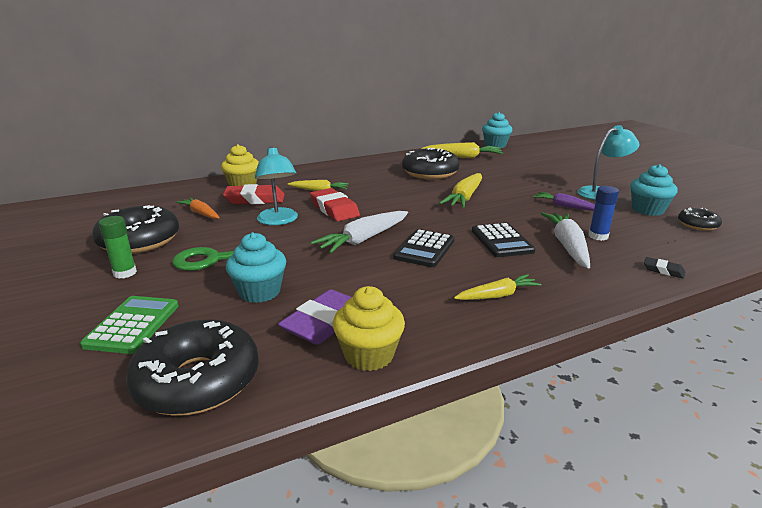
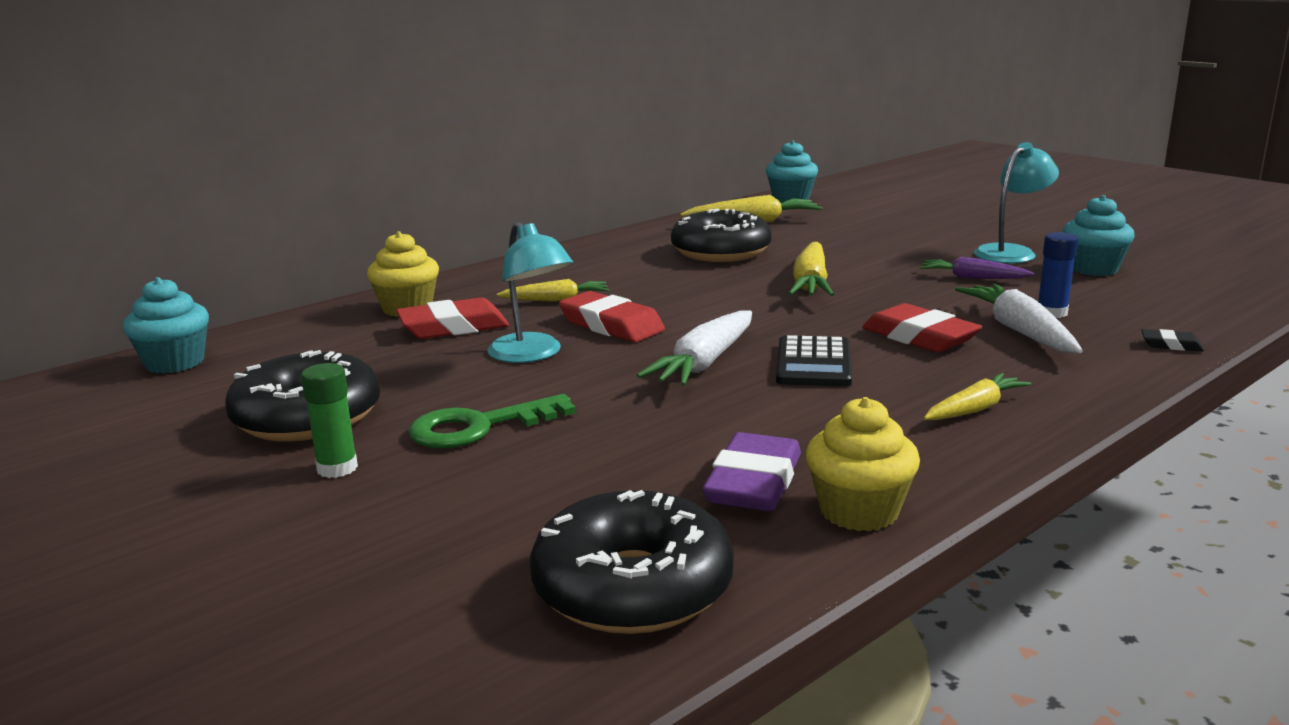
camera: 15 degrees left, 5 degrees down
(133, 325) = (440, 537): green calculator -> none
(200, 213) = (375, 361): orange carrot -> none
(260, 292) = (607, 459): turquoise cupcake -> turquoise cupcake (175, 362)
(501, 241) = (919, 337): black calculator -> red eraser
(697, 225) = (1173, 280): black donut -> none

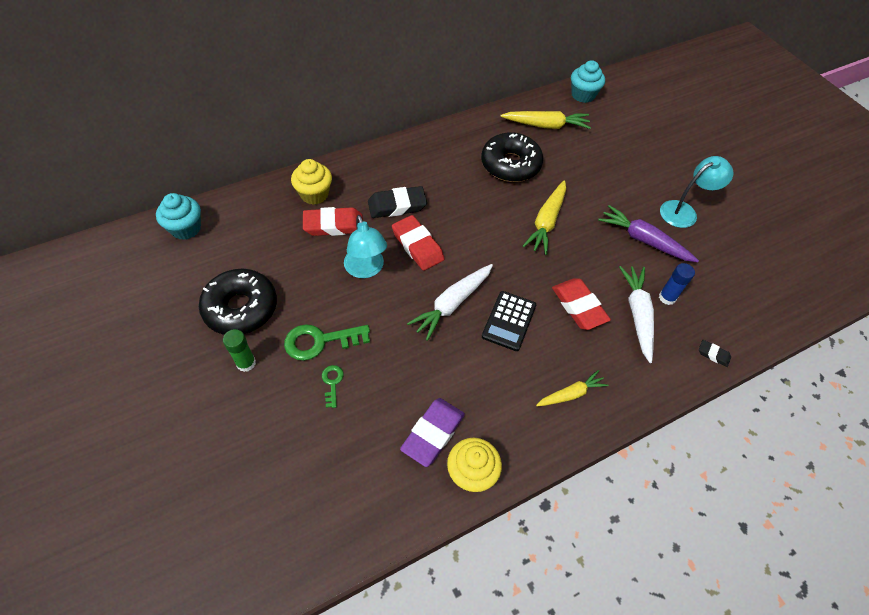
camera: 10 degrees right, 35 degrees up
(524, 462) = (332, 382): none -> green key
(556, 300) = (397, 205): yellow carrot -> black eraser
(632, 587) = (350, 505): black donut -> none
(972, 278) = (643, 240): purple carrot -> purple carrot, size x1.57
(1093, 269) = (722, 247): turquoise cupcake -> none

